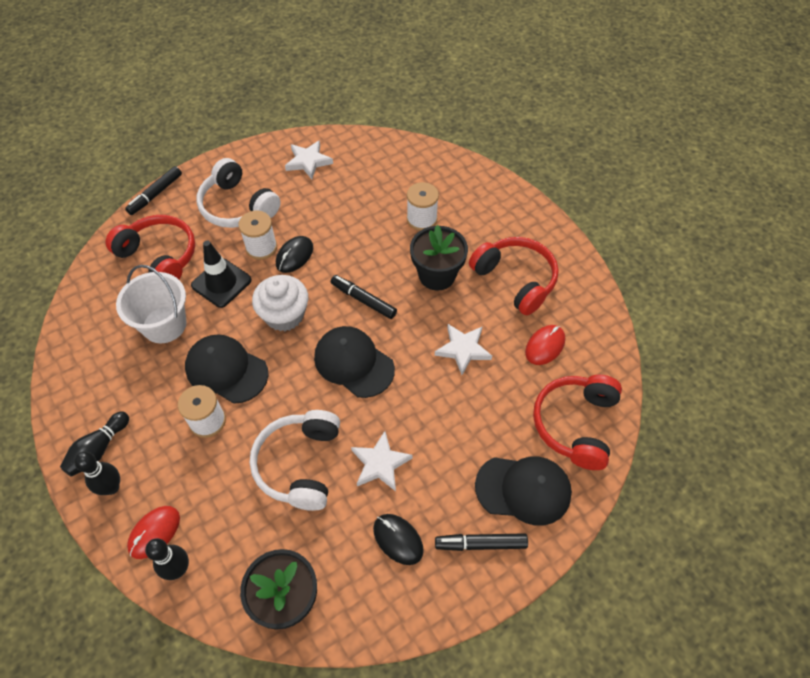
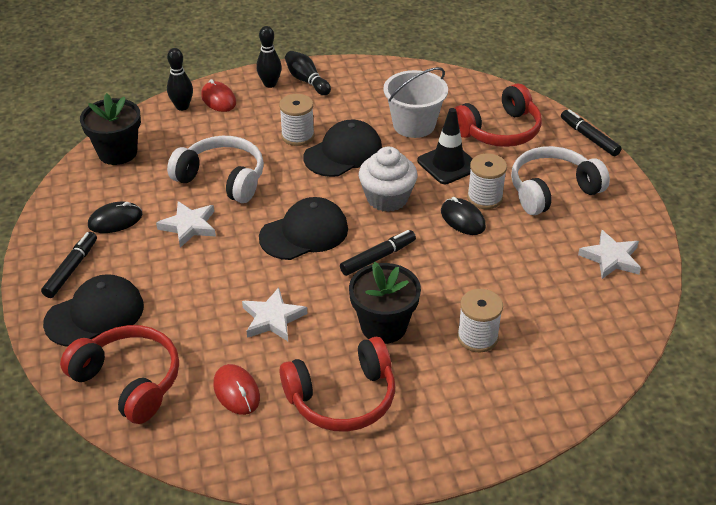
camera: 110 degrees right, 15 degrees down
(523, 489) = (95, 314): black cap -> black cap turned 150 degrees counterclockwise

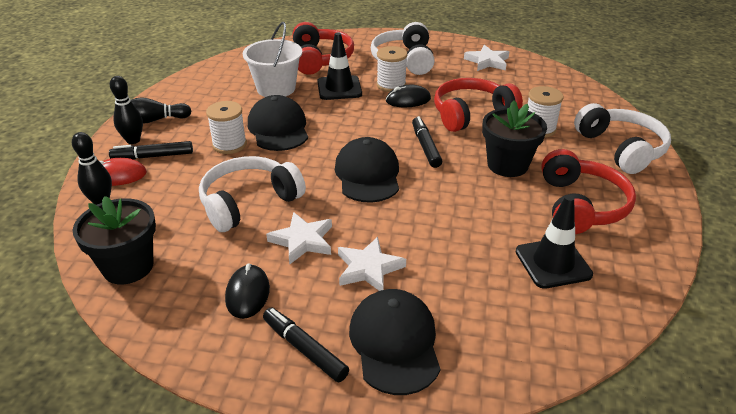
camera: 65 degrees left, 5 degrees down
(129, 381) = (511, 336): red headphones -> red headphones (471, 114)
(236, 391) = (553, 263): red mouse -> black traffic cone
(273, 318) = (468, 219): white star -> white star (369, 268)
(387, 198) = (356, 124): white cupcake -> none
(483, 417) = (621, 149): none -> white headphones
(589, 137) = (360, 33): black marker -> black marker (153, 156)

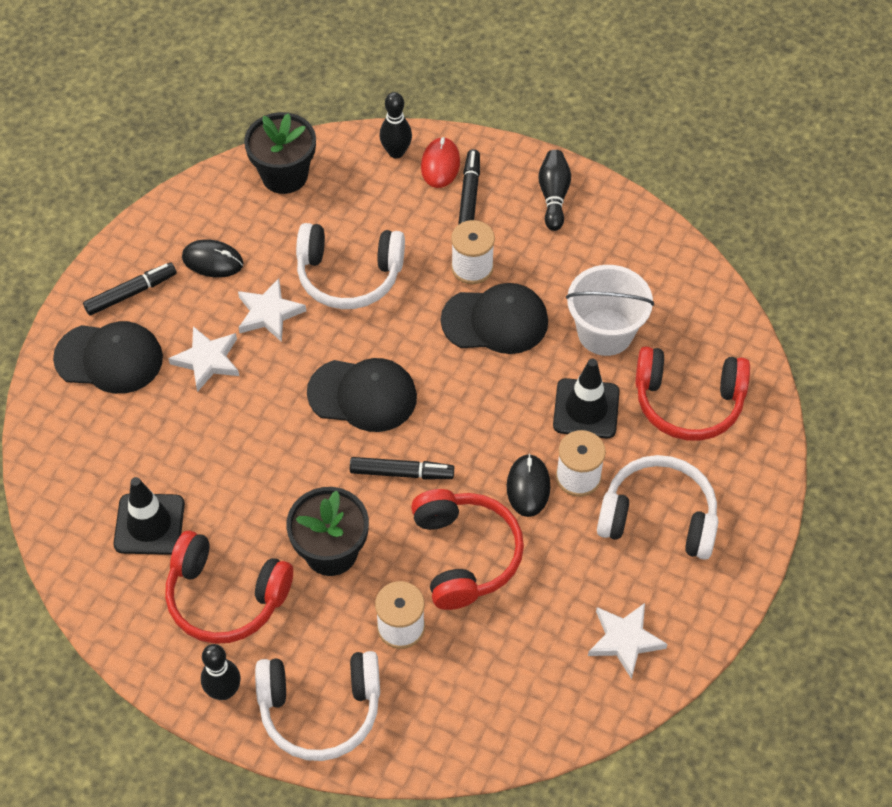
camera: 105 degrees right, 20 degrees up
(133, 140) = (511, 176): black bowling pin -> black bowling pin (224, 691)
(249, 203) = (349, 275): white headphones -> white headphones turned 120 degrees clockwise

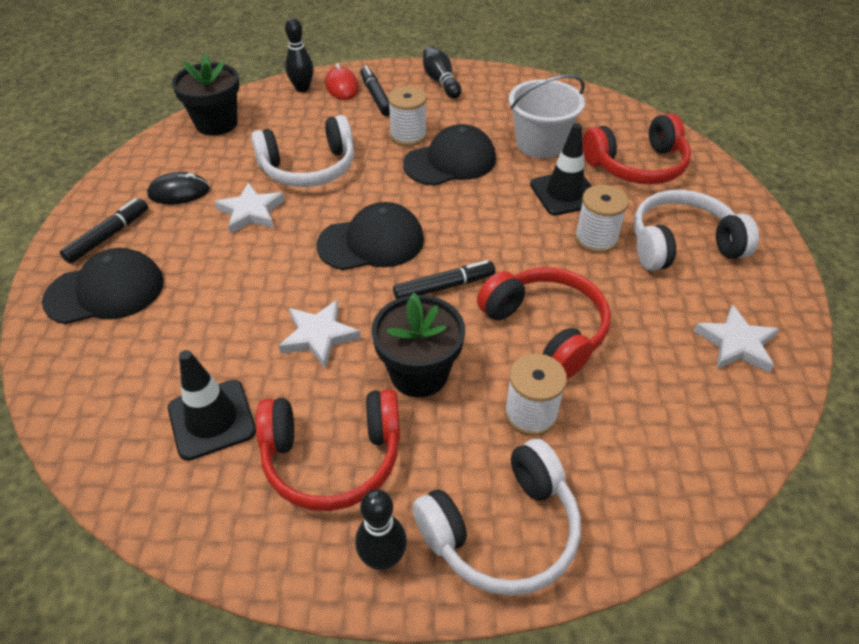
camera: 25 degrees left, 10 degrees down
(207, 360) = (209, 262): white star -> white star (319, 336)
(528, 487) = (561, 259): black mouse -> none

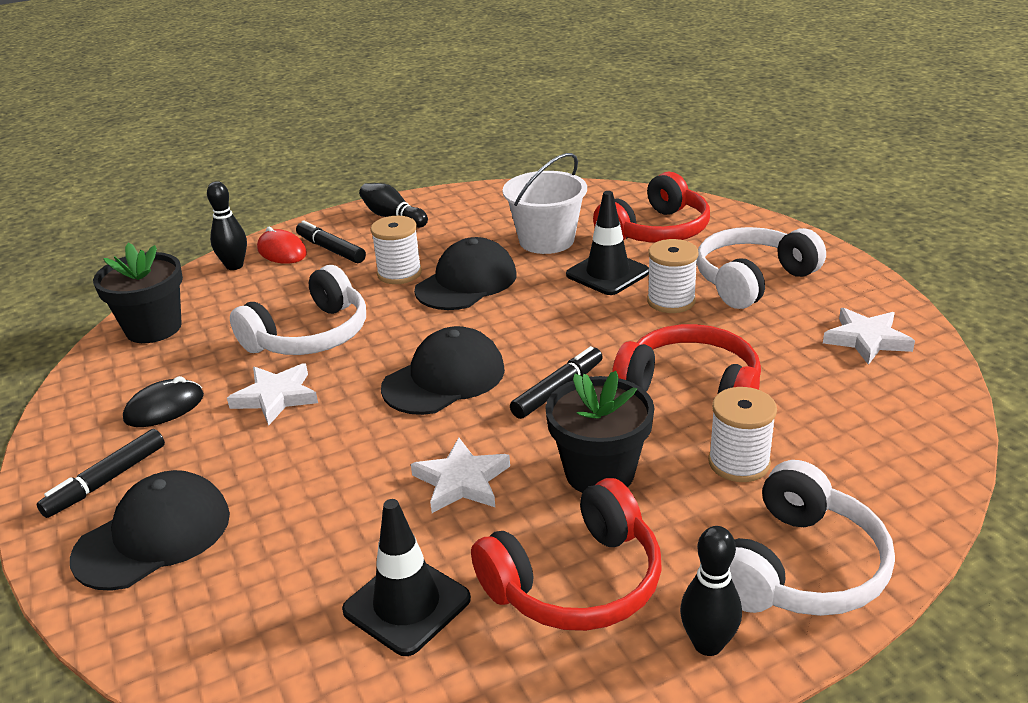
camera: 25 degrees left, 15 degrees down
(108, 236) = (106, 481): black marker -> black marker turned 150 degrees counterclockwise

